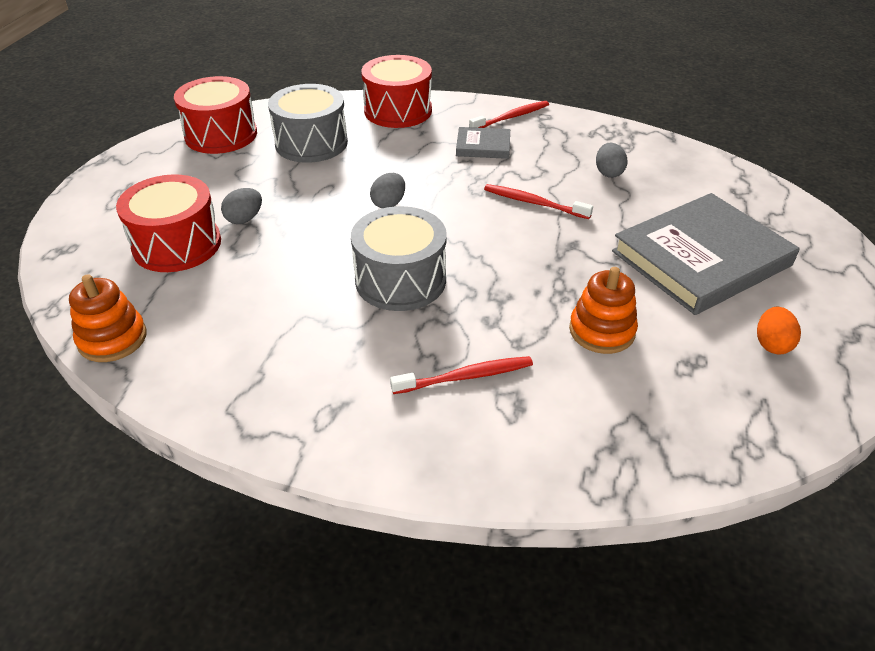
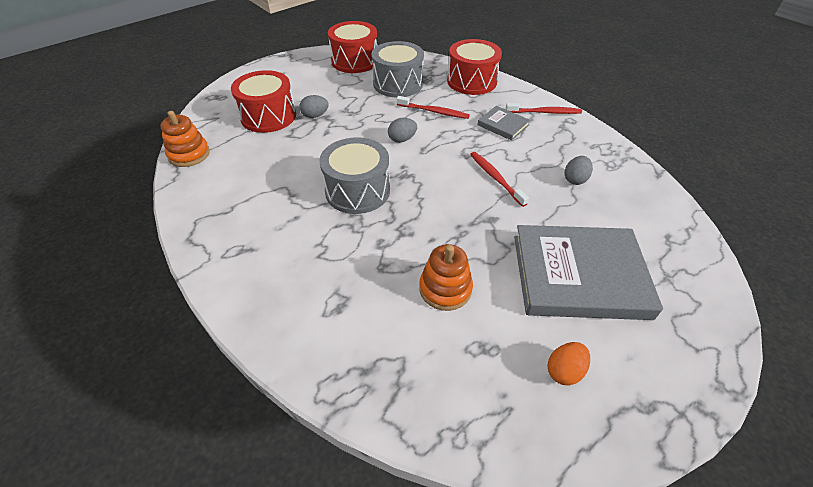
camera: 35 degrees right, 5 degrees up
(466, 377) = (329, 271): red toothbrush -> red toothbrush (434, 112)

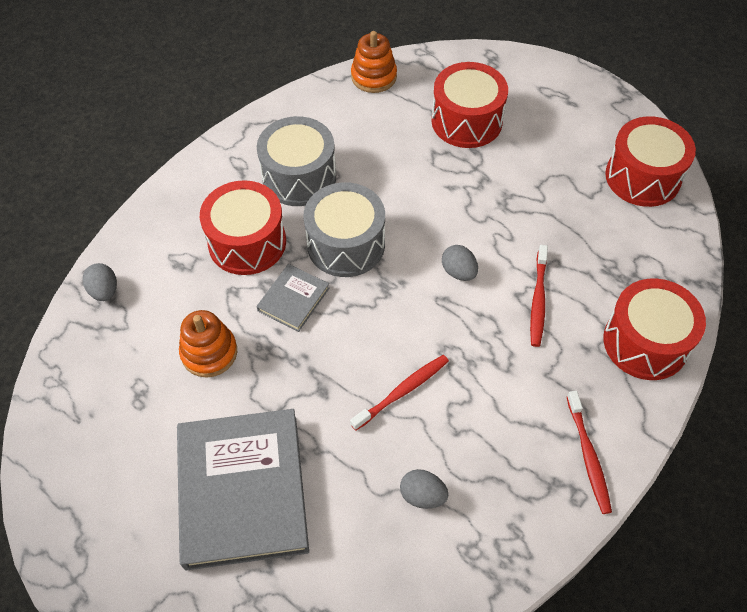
camera: 80 degrees right, 10 degrees up
(315, 116) = (483, 167): grey egg -> grey egg (104, 291)
(331, 252) = (247, 242): none -> red drum
(398, 84) = (598, 243): grey drum -> grey drum (299, 177)
(503, 125) = (531, 395): grey book -> grey book (293, 299)
(564, 371) = (117, 469): orange egg -> none

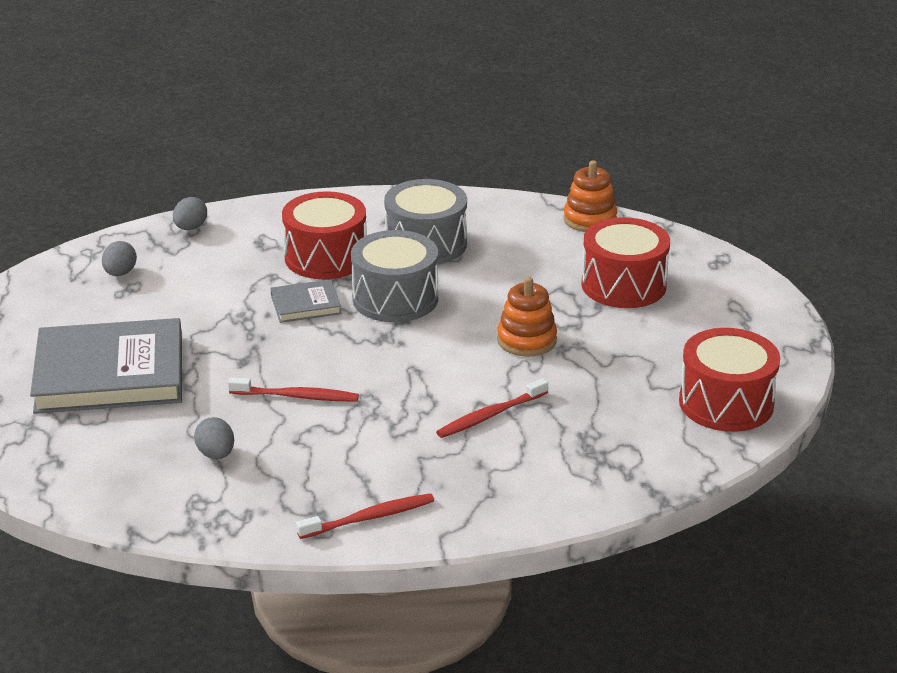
camera: 45 degrees right, 25 degrees down
(209, 352) = (203, 297): orange stacking toy -> orange stacking toy (526, 340)
(243, 490) = (110, 374): grey book -> grey book turned 45 degrees clockwise
(458, 272) = (455, 363): grey egg -> grey egg (120, 273)
(588, 456) = (370, 518): red toothbrush -> red toothbrush turned 150 degrees counterclockwise
(645, 342) = (536, 492): red drum -> none

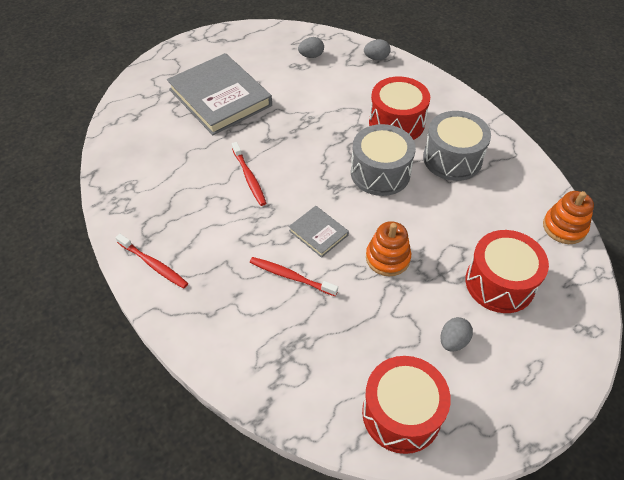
camera: 60 degrees right, 20 degrees up
(216, 454) = (175, 171): grey egg -> grey egg (453, 341)
(306, 305) = (341, 138): grey book -> grey book (318, 233)

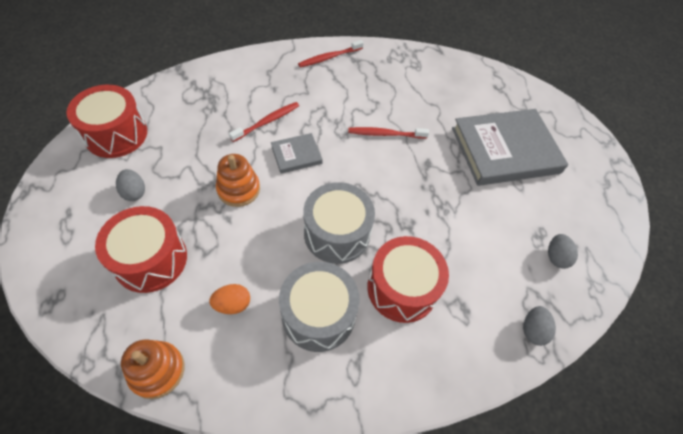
camera: 110 degrees right, 5 degrees up
(486, 209) = (232, 304): none -> orange egg

